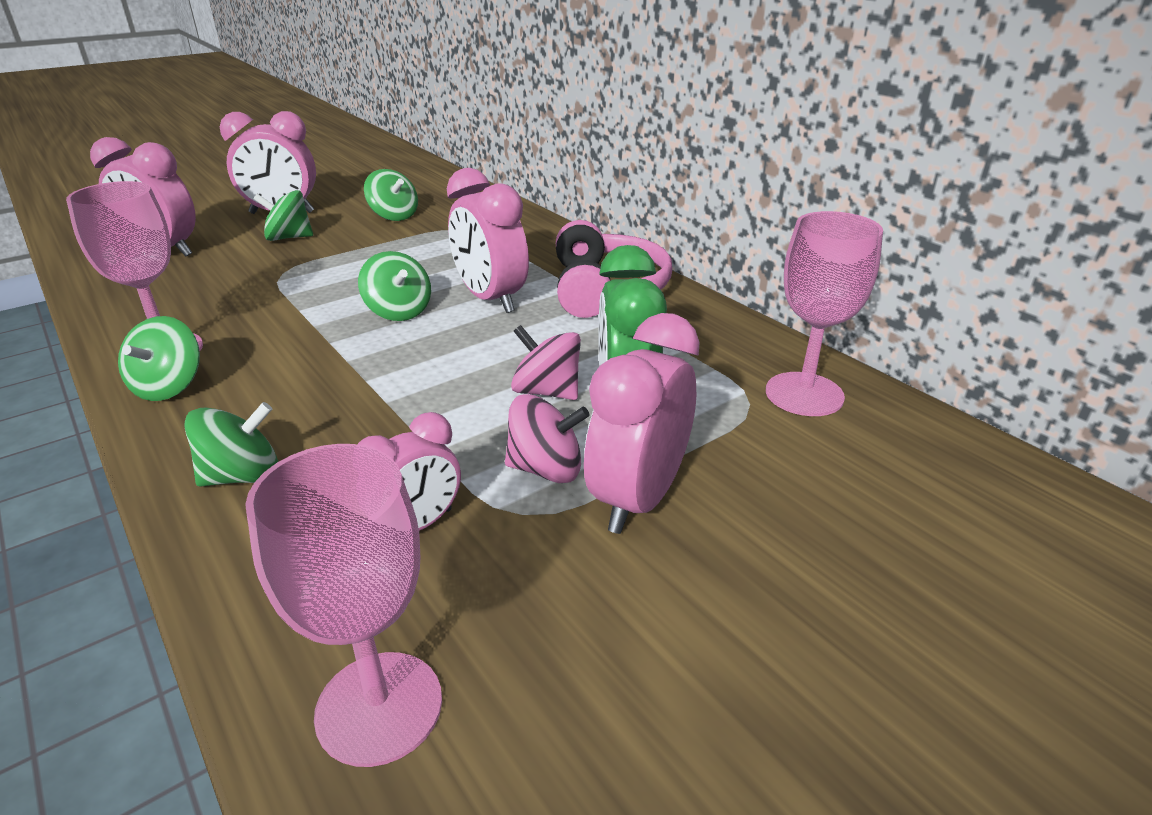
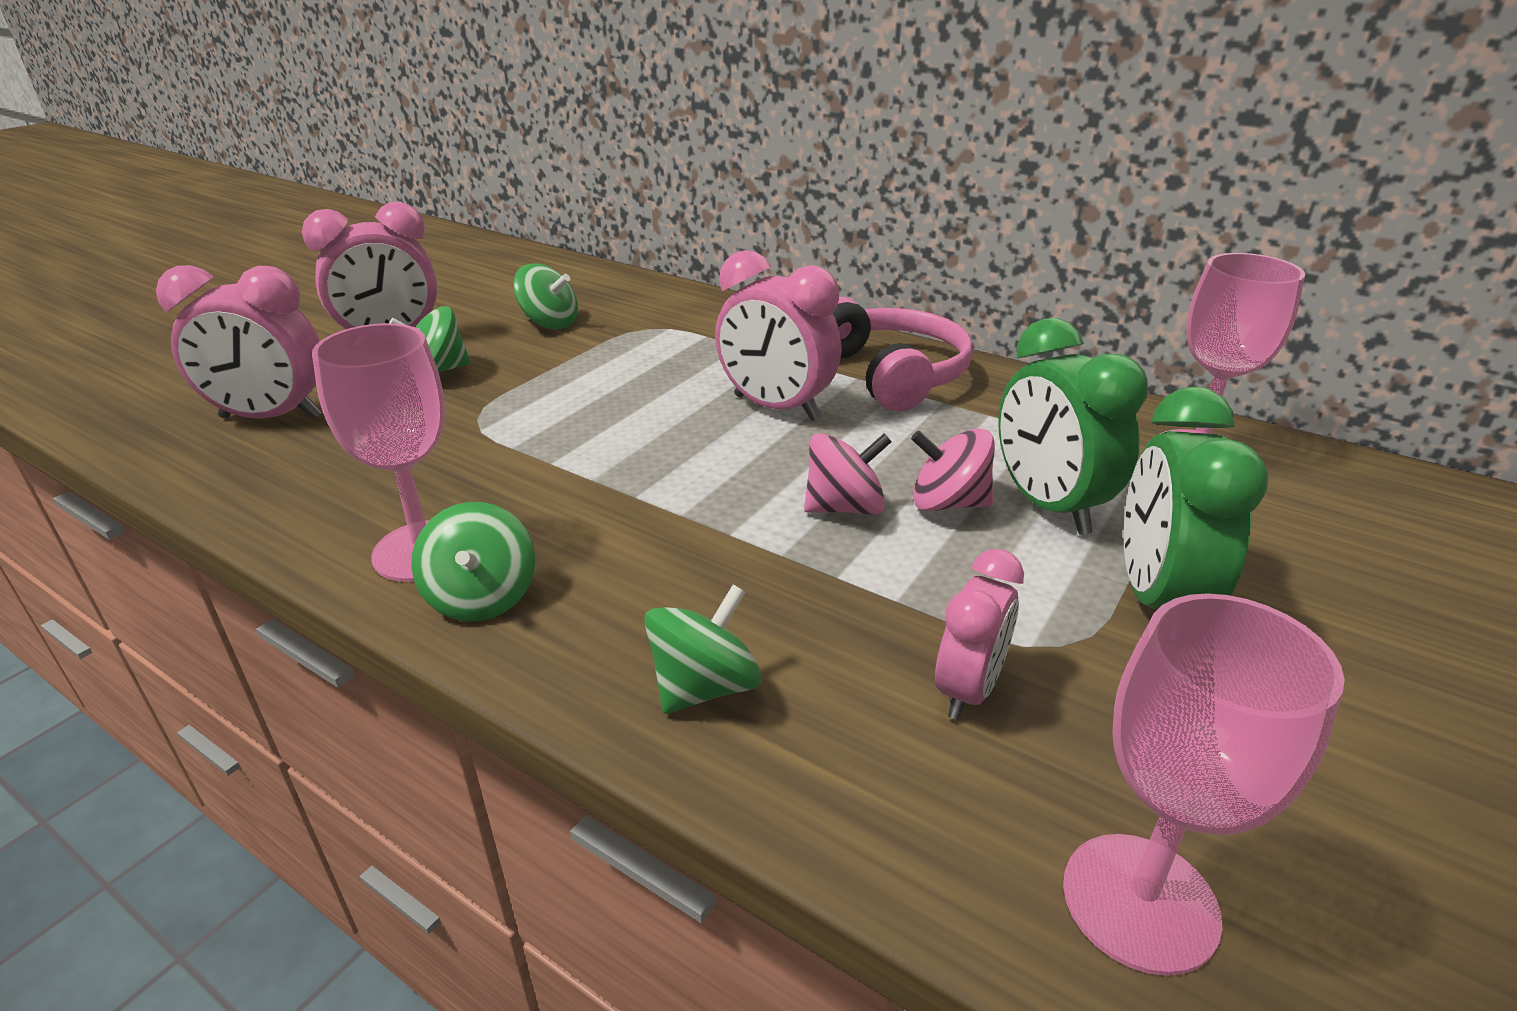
camera: 20 degrees left, 0 degrees up
(399, 311) = (682, 442): green spinning top -> none
(546, 469) = (1036, 590): pink spinning top -> pink spinning top (844, 507)
(638, 499) = (1157, 599): pink clock -> green clock

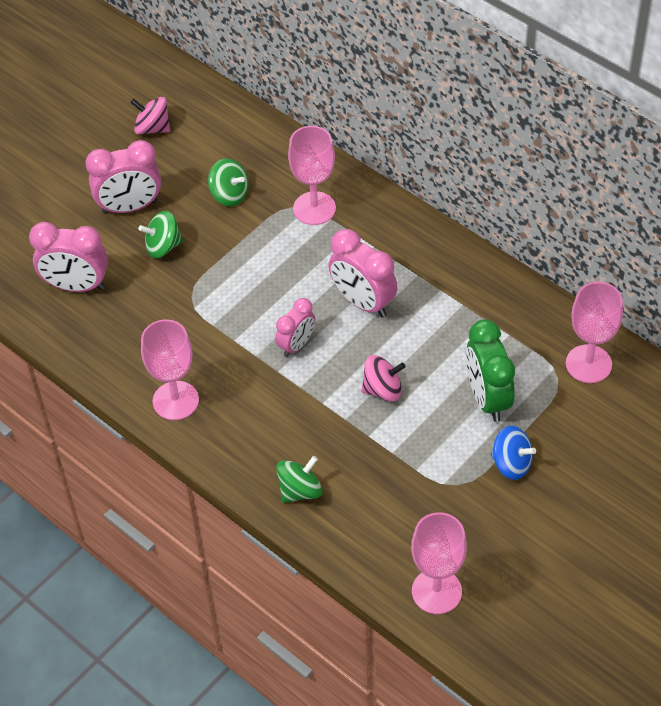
camera: 10 degrees right, 20 degrees up
(482, 597) = (205, 433): green spinning top -> none
(679, 328) = (314, 208): none -> pink goblet
(891, 374) = (440, 273): pink headphones -> none
(948, 503) = (436, 391): pink spinning top -> pink spinning top (152, 128)
(968, 690) = (408, 503): pink clock -> pink clock (296, 345)
(1157, 599) = (511, 464): green clock -> blue spinning top

